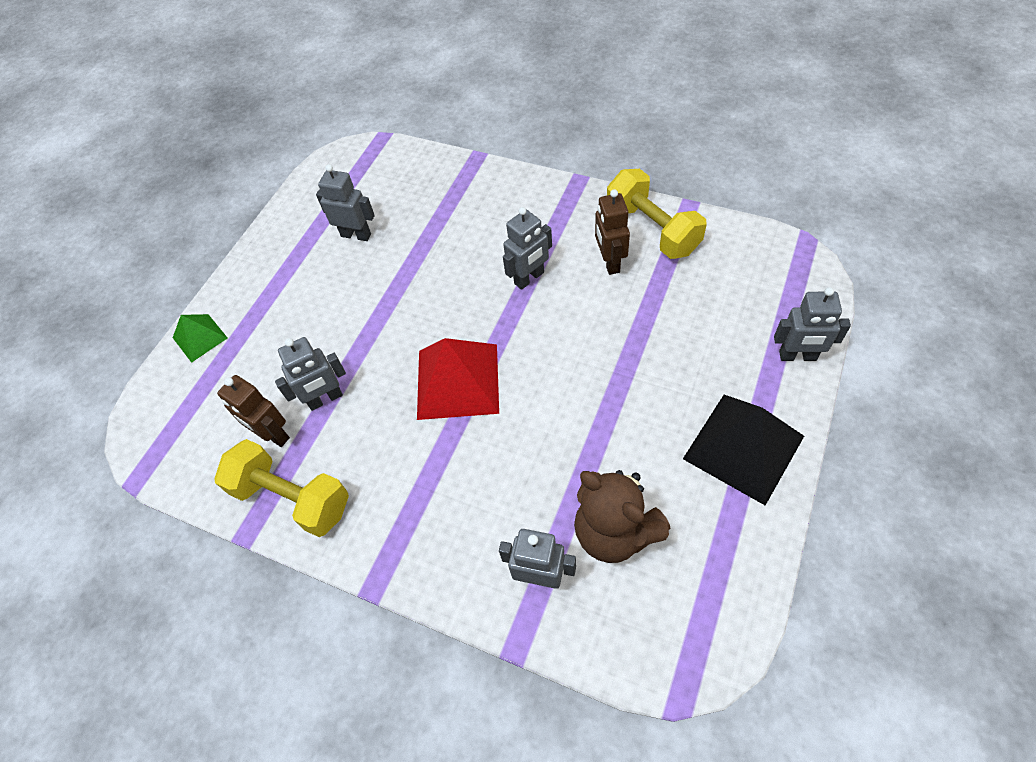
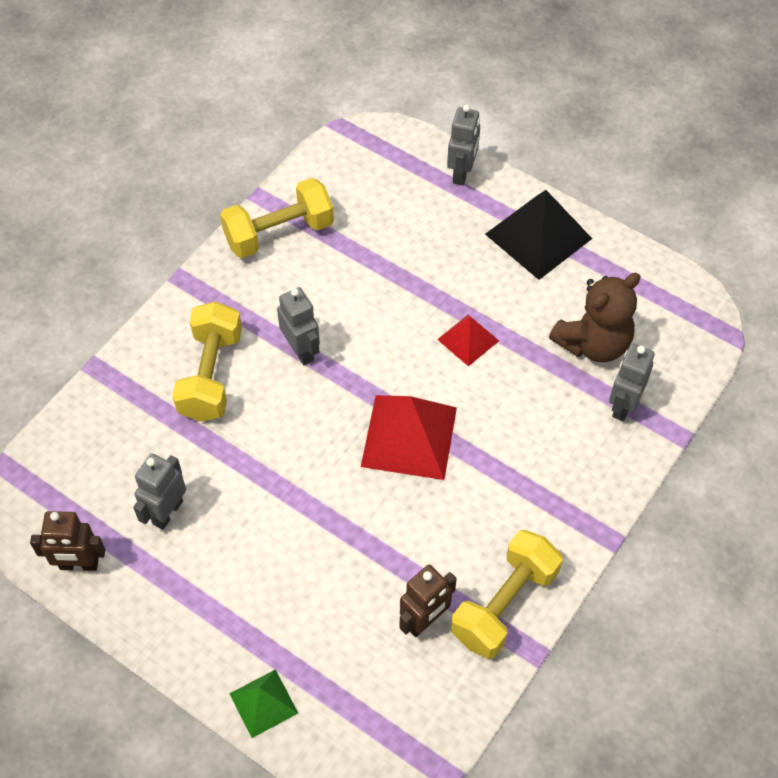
camera: 85 degrees left, 0 degrees up
(325, 399) = (394, 564): grey robot -> none
(487, 225) = (211, 375): none -> yellow dumbbell
(581, 407) = (468, 340): none -> red pyramid
(609, 262) = (307, 278): brown robot -> brown robot (79, 565)

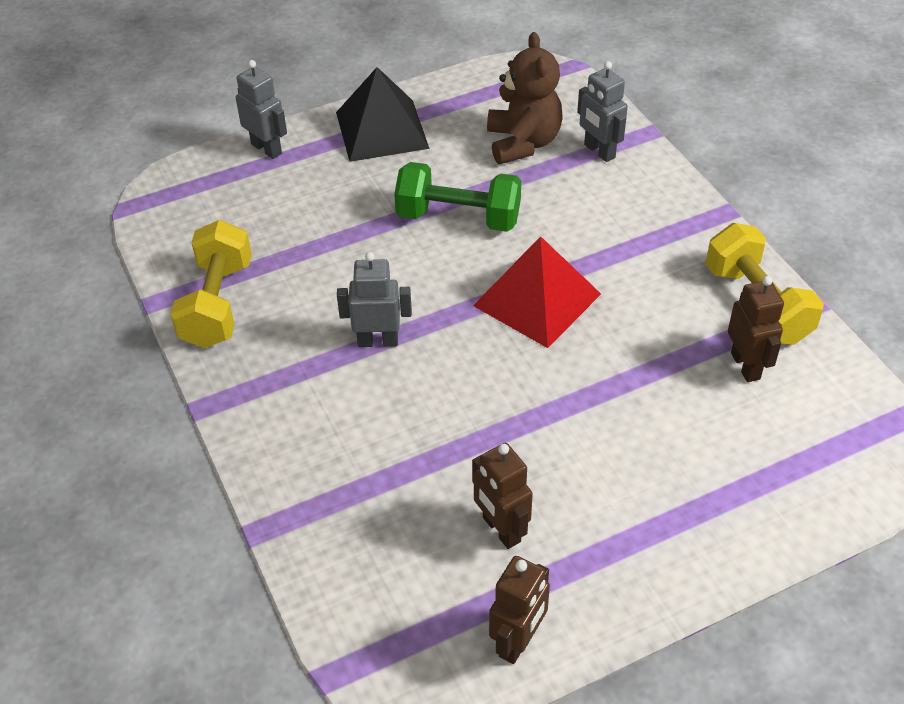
camera: 60 degrees left, 10 degrees down
(167, 512) = (501, 530): grey robot -> brown robot
(211, 375) = (352, 427): yellow dumbbell -> none
(263, 703) = (777, 527): green pyramid -> none
(468, 340) = (458, 218): red pyramid -> green dumbbell

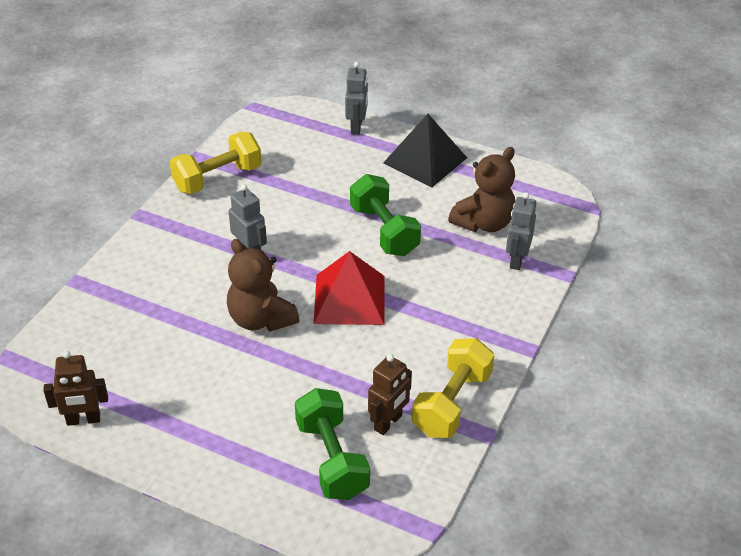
camera: 50 degrees right, 5 degrees down
(499, 388) = (261, 319): none -> brown teddy bear
(501, 530) = (155, 374): brown robot -> none
(762, 438) = (332, 459): none -> green dumbbell

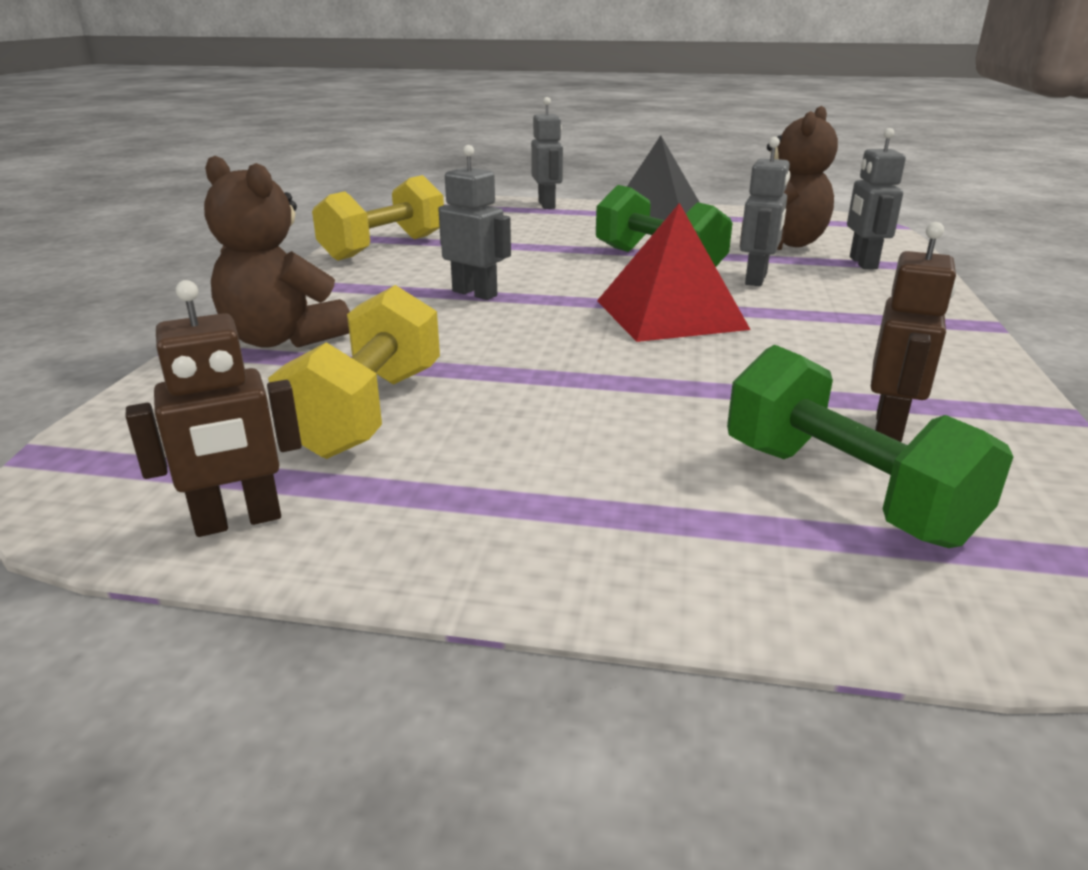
camera: 15 degrees left, 15 degrees down
(261, 319) = (543, 347): brown teddy bear -> brown teddy bear (282, 339)
(430, 268) = (756, 279): none -> grey robot
(451, 403) = (963, 389): yellow dumbbell -> yellow dumbbell (368, 412)

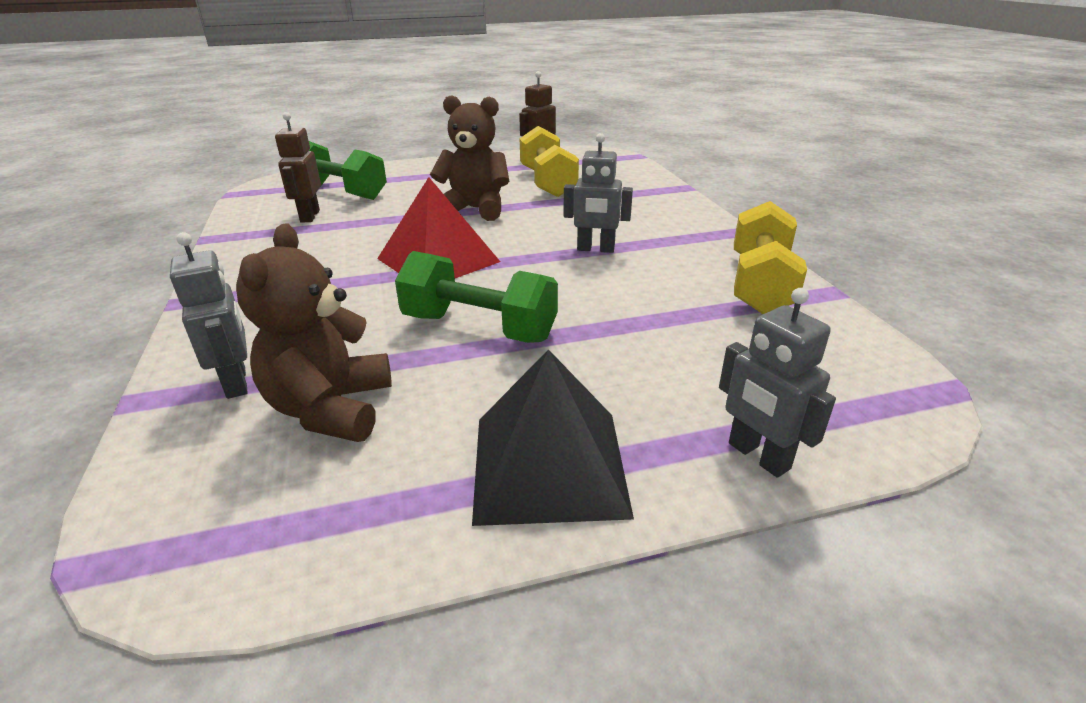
camera: 155 degrees right, 5 degrees up
(282, 339) = (648, 199): brown teddy bear -> brown teddy bear (475, 209)
(756, 279) = (370, 319): grey robot -> none

